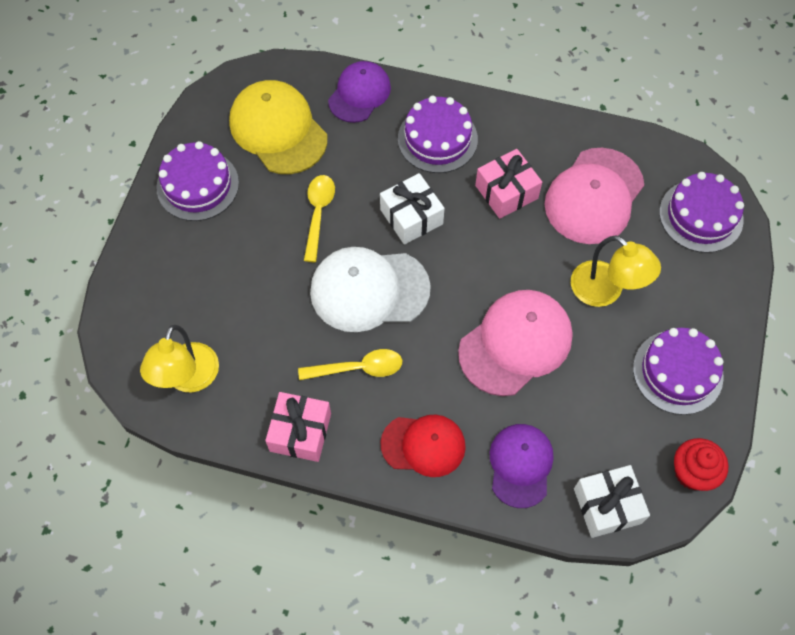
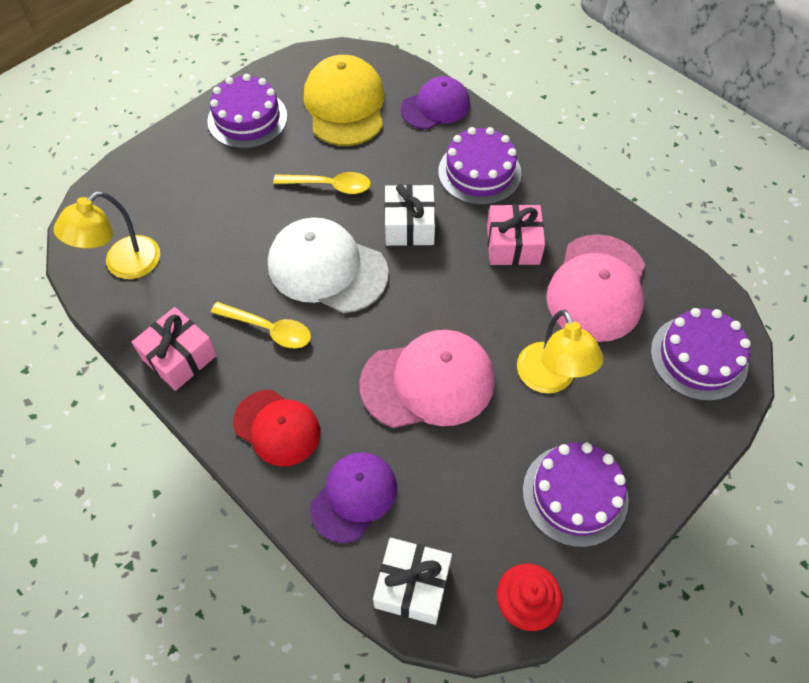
camera: 30 degrees right, 5 degrees down
(318, 214) = (329, 186): yellow spoon -> yellow spoon turned 60 degrees clockwise
(594, 196) = (597, 288): pink cap -> pink cap turned 45 degrees counterclockwise

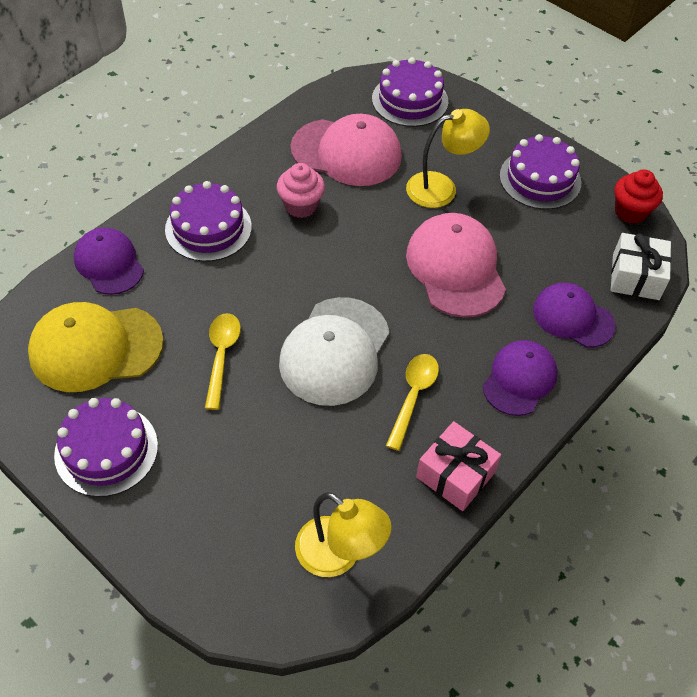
camera: 95 degrees left, 5 degrees down
(277, 427) = (519, 379): red cap -> purple cap
(409, 225) = (278, 284): white gift -> none
(513, 245) = (301, 206): pink gift -> pink cupcake

